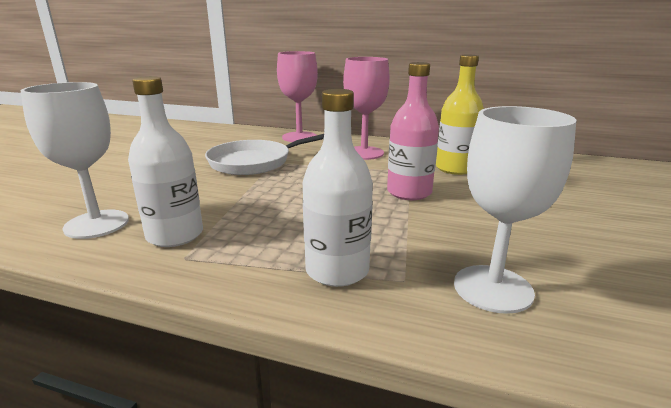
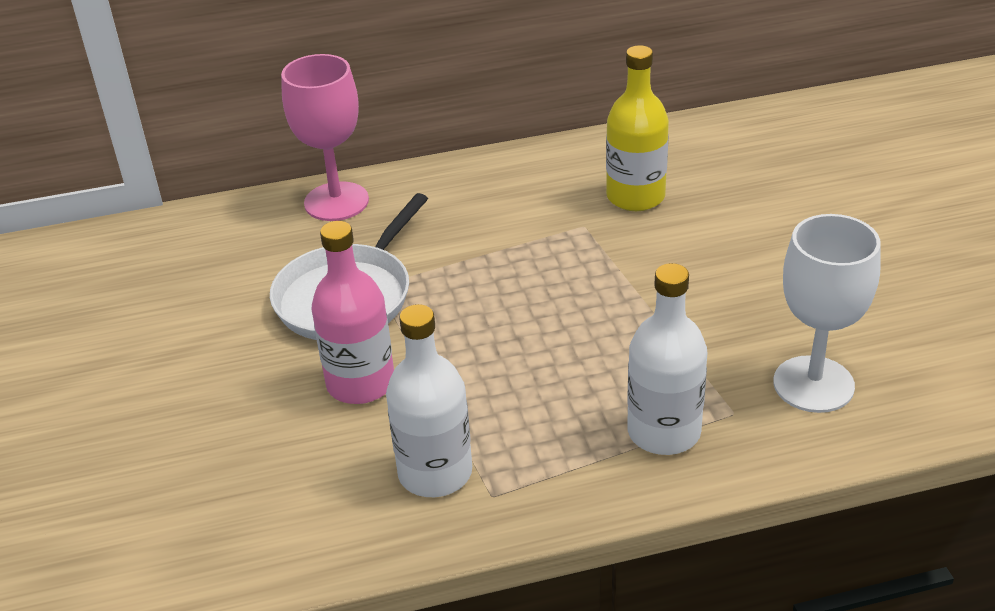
camera: 30 degrees left, 15 degrees up
(97, 224) = (310, 506): white goblet -> none
(364, 153) = (483, 207): pink goblet -> none
(409, 192) = (622, 273): pink bottle -> pink bottle (360, 383)

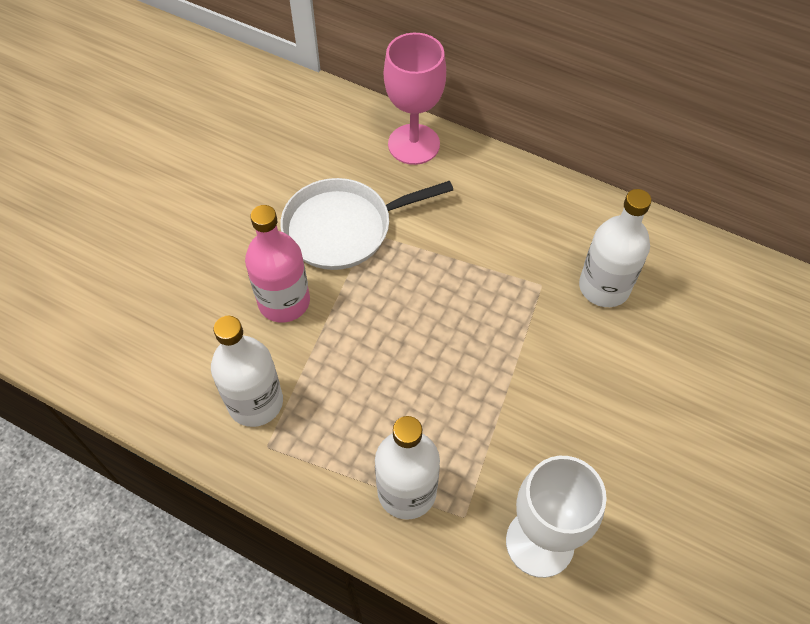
camera: 40 degrees right, 20 degrees up
(635, 197) = (604, 287): yellow bottle -> white bottle

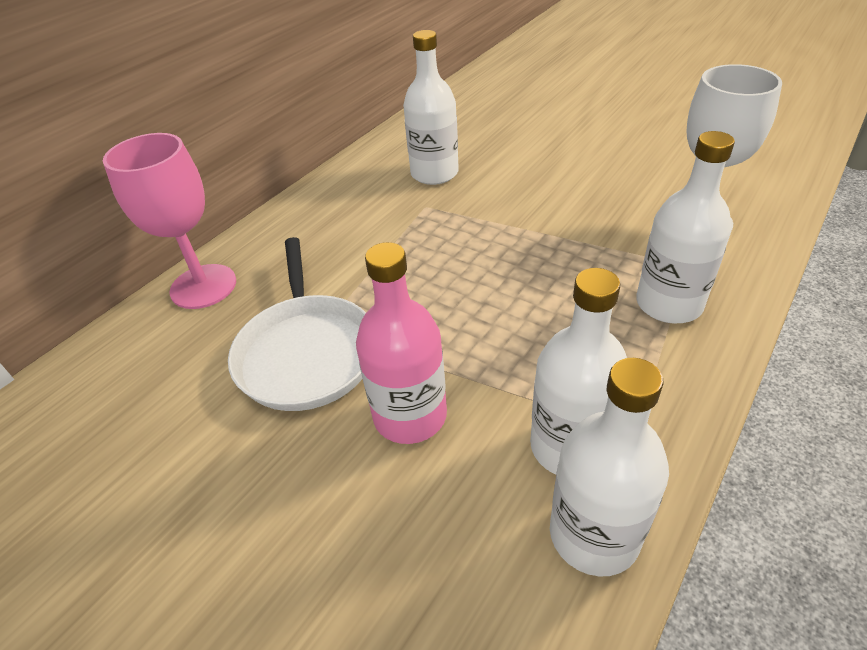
camera: 80 degrees left, 15 degrees down
(189, 413) = (594, 535): none -> white bottle

